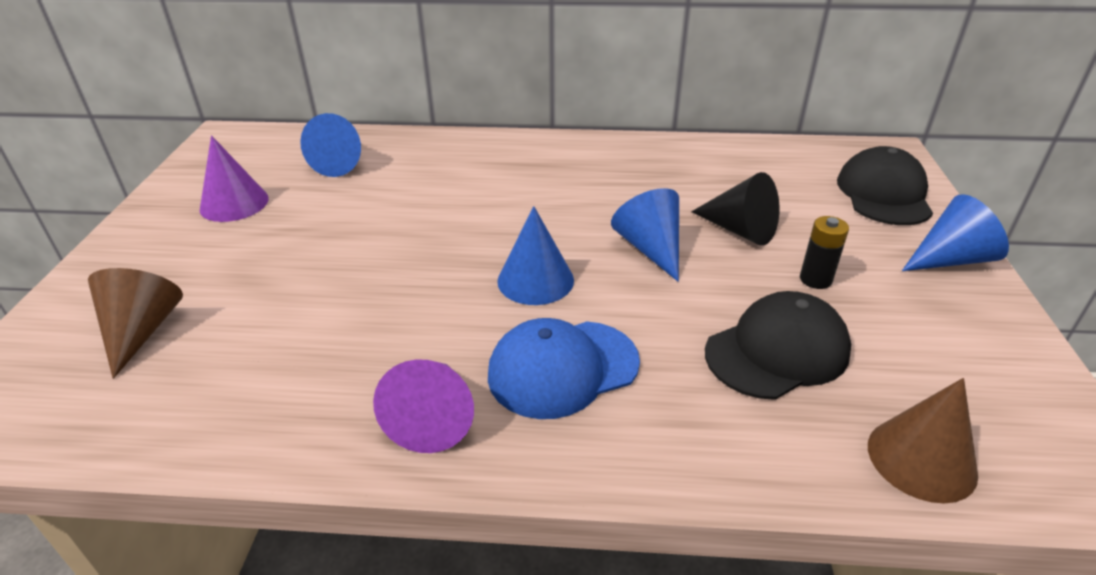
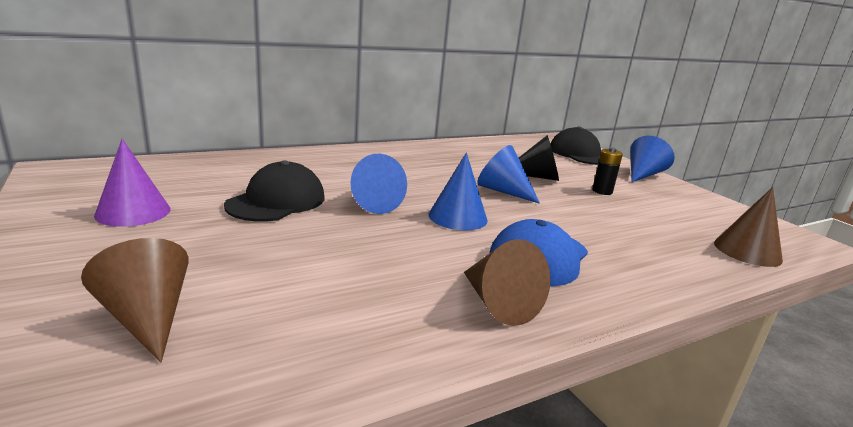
camera: 35 degrees left, 15 degrees down
(341, 163) = (211, 175): blue cone -> blue cone (372, 203)
(433, 417) = (498, 303): purple cone -> brown cone
(777, 351) = (630, 223): black cap -> black cap (276, 201)

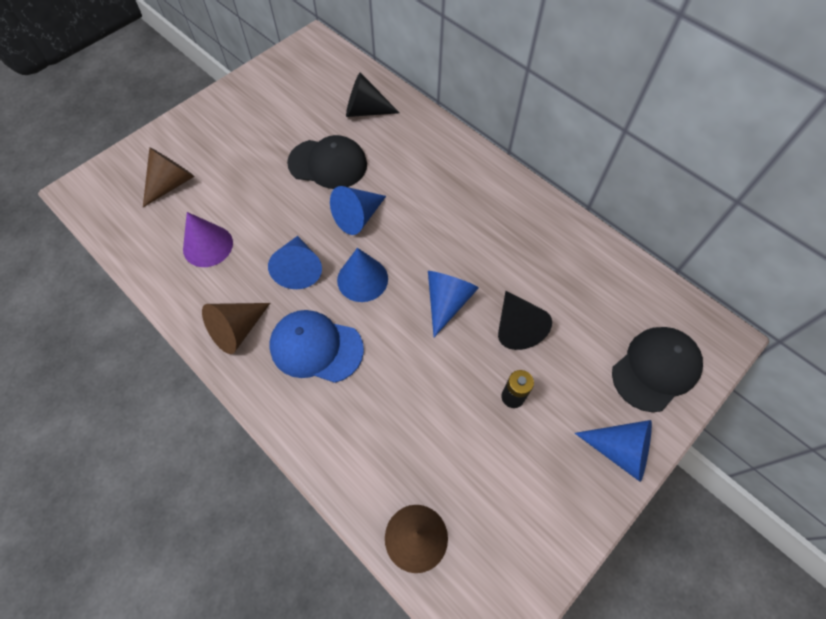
camera: 75 degrees right, 40 degrees up
(133, 212) = (273, 111): purple cone -> purple cone (208, 246)
(225, 171) = (366, 111): none -> black cone
(421, 245) = (299, 269): none -> blue cone

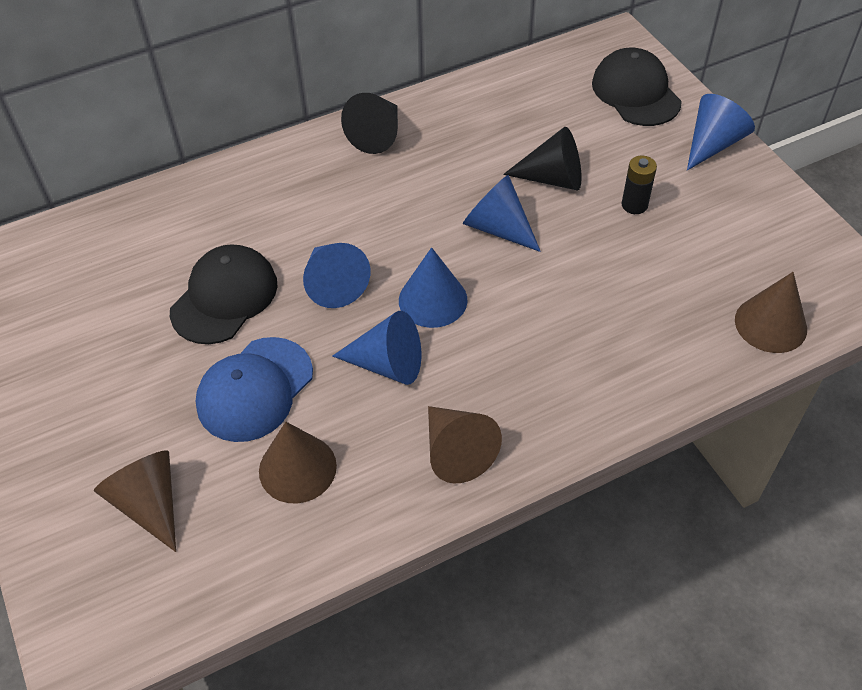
camera: 70 degrees left, 10 degrees down
(208, 246) = (297, 468): purple cone -> brown cone
(316, 347) = (514, 368): blue cap -> blue cap (255, 389)
(366, 111) = (152, 235): black cone -> black cone (377, 135)

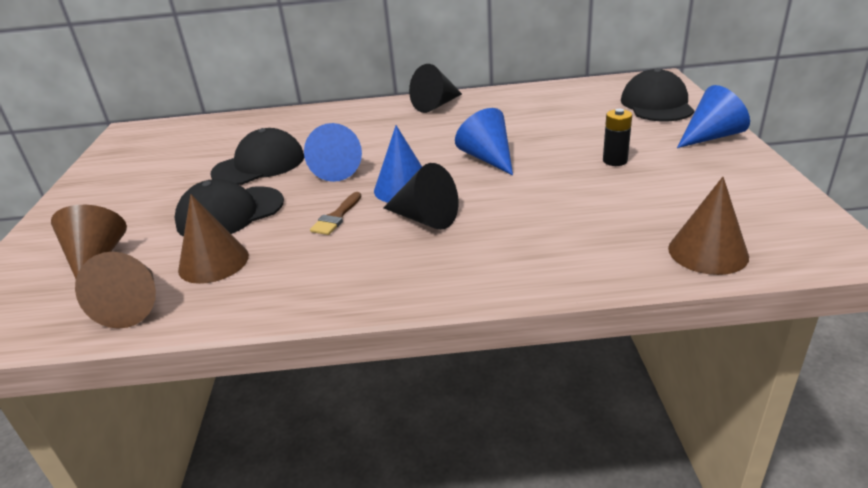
camera: 25 degrees right, 20 degrees down
(255, 389) = (230, 213): blue cap -> black cap
(387, 364) = (336, 217): blue cone -> brown brush
(456, 451) = (343, 279): brown cone -> brown cone (134, 305)
(552, 178) = (553, 139): black cone -> black cone (425, 218)

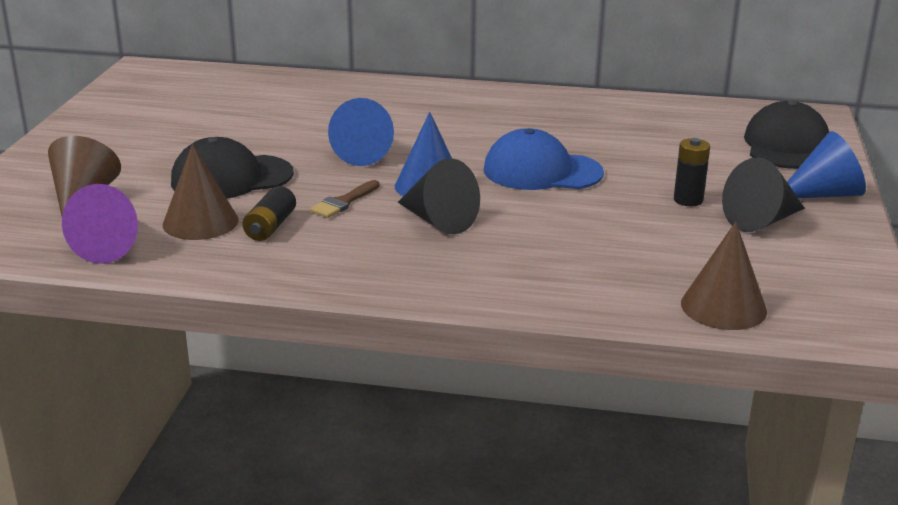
camera: 10 degrees right, 5 degrees down
(134, 305) = (112, 246): brown cone -> purple cone
(259, 165) = (279, 133): black cap -> none
(279, 254) = (270, 227): none -> black battery
(436, 105) = (514, 100): black cone -> black cone (761, 221)
(488, 158) = (542, 171): blue cone -> blue cap

